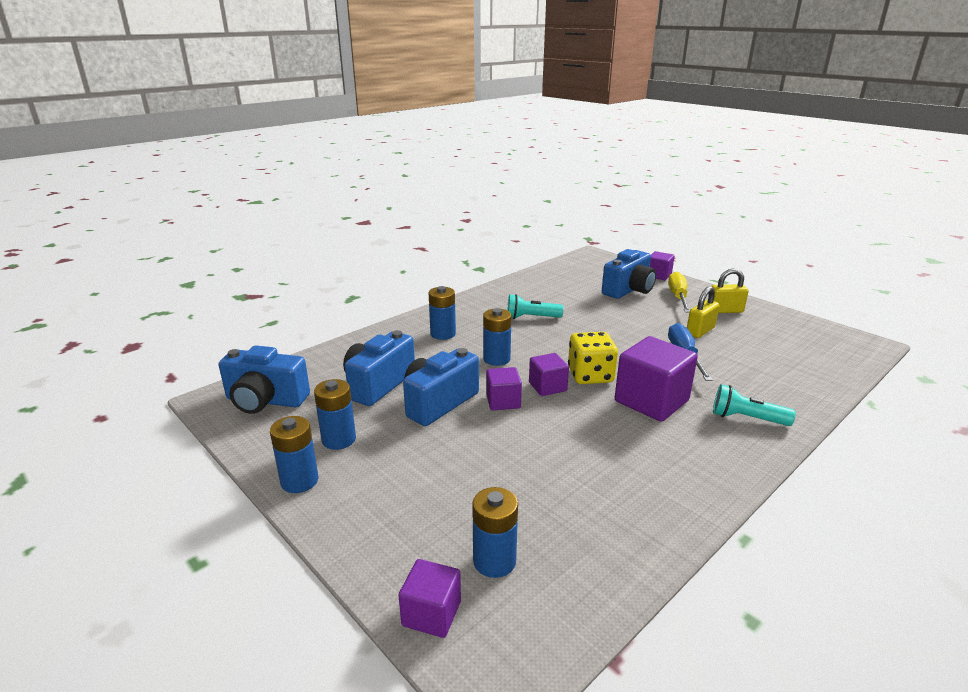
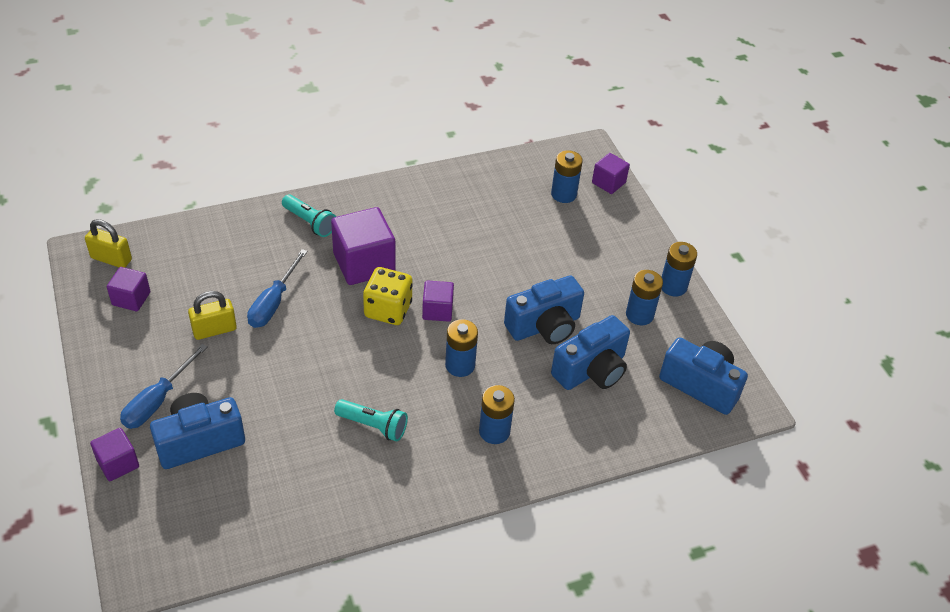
camera: 160 degrees left, 20 degrees up
(503, 401) = (488, 307): purple cube -> purple cube (131, 298)
(678, 297) = (157, 401): yellow screwdriver -> blue screwdriver
(725, 310) = (141, 352): yellow padlock -> yellow padlock (111, 259)

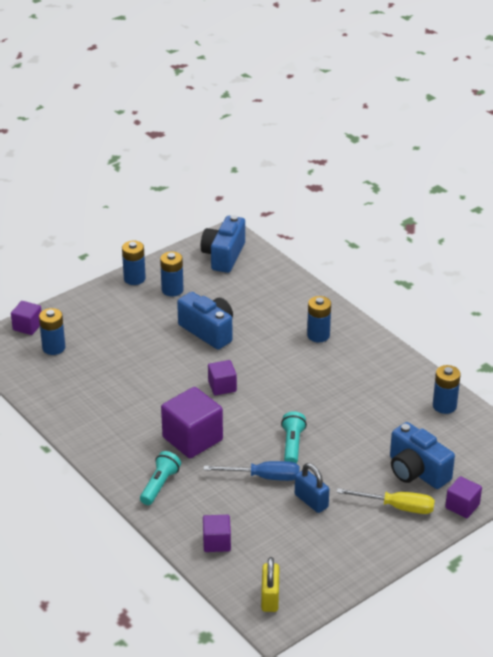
camera: 105 degrees left, 10 degrees down
(131, 298) = (307, 565): purple cube -> purple cube (216, 542)
(157, 401) = (397, 507): blue screwdriver -> yellow screwdriver
(214, 330) = (311, 501): yellow padlock -> blue padlock
(373, 426) = (349, 391): turquoise flashlight -> turquoise flashlight (292, 445)
(388, 310) = (236, 412): yellow dice -> none
(460, 365) = (270, 363): blue battery -> blue battery (444, 406)
(591, 370) = (238, 303): blue camera -> none

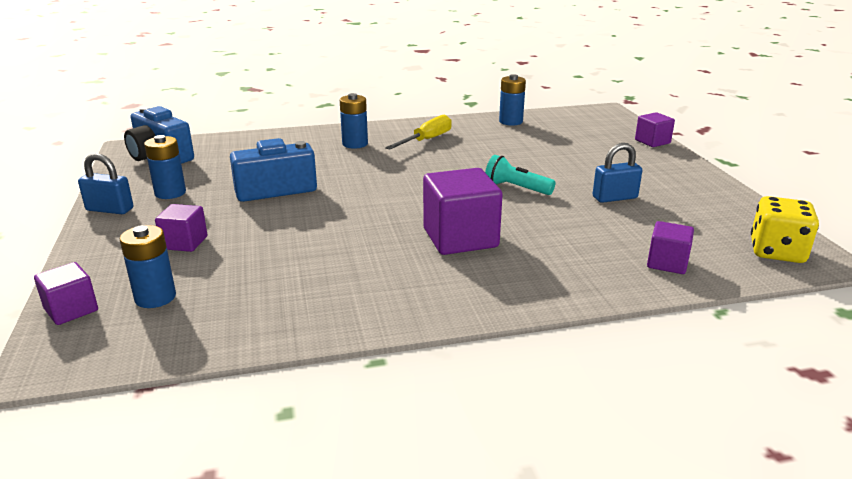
camera: 65 degrees left, 10 degrees down
(134, 279) = (110, 209): blue battery -> blue padlock
(160, 485) = (535, 278): turquoise flashlight -> none
(222, 386) = (382, 202): purple cube -> purple cube (184, 243)
(264, 477) = (560, 212): blue screwdriver -> none
(270, 597) = (777, 251): yellow padlock -> yellow dice
(397, 507) = (642, 164): yellow screwdriver -> yellow screwdriver (426, 140)
(416, 471) = (594, 147): blue camera -> none

